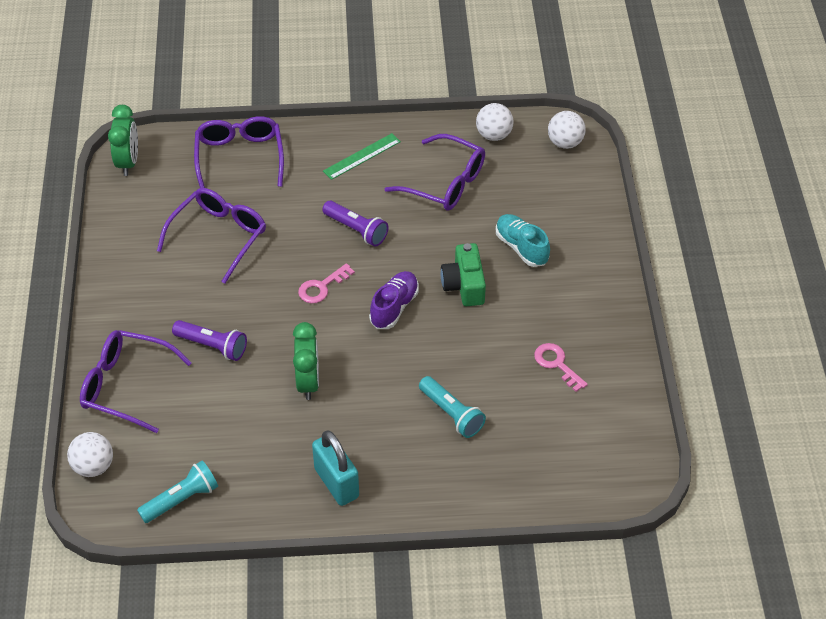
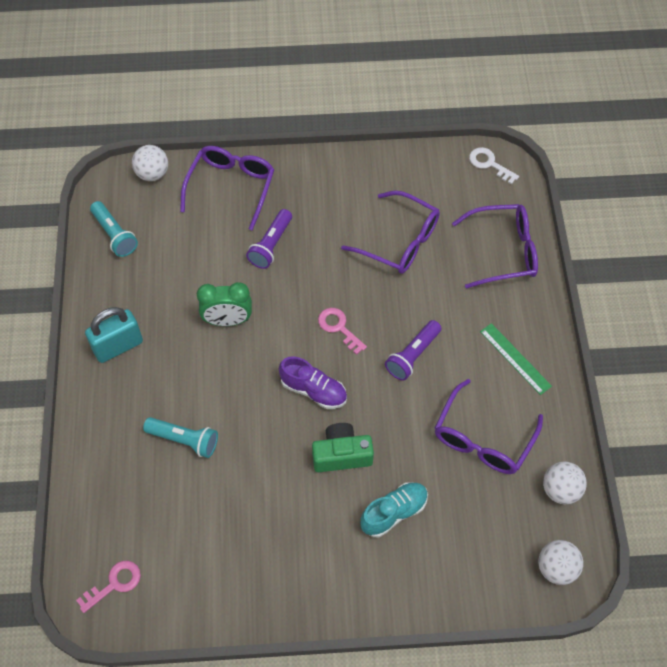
camera: 90 degrees right, 10 degrees up
(128, 162) = (489, 164): green clock -> white key
(451, 414) = (184, 440): turquoise flashlight -> turquoise flashlight turned 120 degrees counterclockwise
(557, 364) = (238, 540): pink key -> pink key (114, 584)

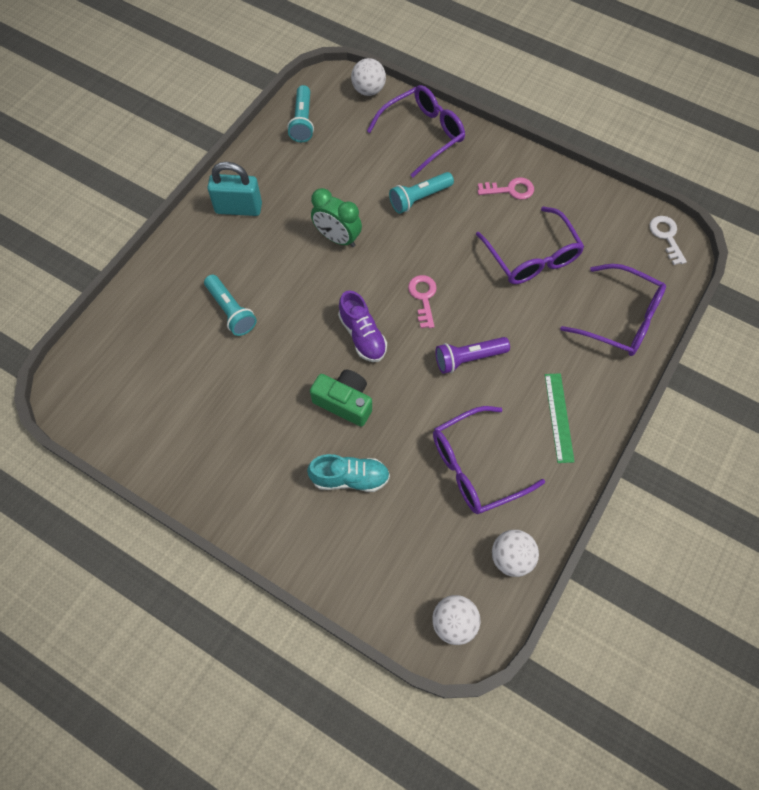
camera: 35 degrees right, 5 degrees up
(114, 584) = (95, 387): pink key -> pink key (510, 190)
(271, 245) = (419, 198): purple flashlight -> turquoise flashlight

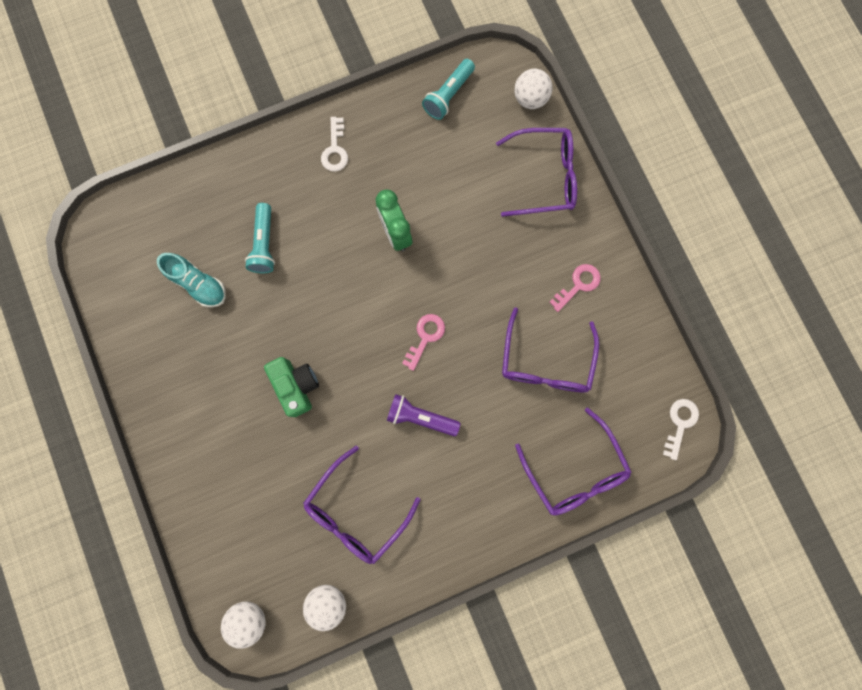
camera: 35 degrees right, 15 degrees up
(238, 208) = (335, 149): turquoise padlock -> white key
(350, 478) = (256, 452): turquoise shoe -> turquoise shoe (199, 284)
(362, 335) = (351, 338): purple shoe -> none
(419, 198) = (492, 240): turquoise flashlight -> none
(475, 467) = (356, 511): purple glasses -> purple glasses turned 60 degrees counterclockwise
(510, 190) = (578, 285): pink key -> pink key turned 75 degrees counterclockwise
(558, 417) = (453, 518): green ruler -> none

